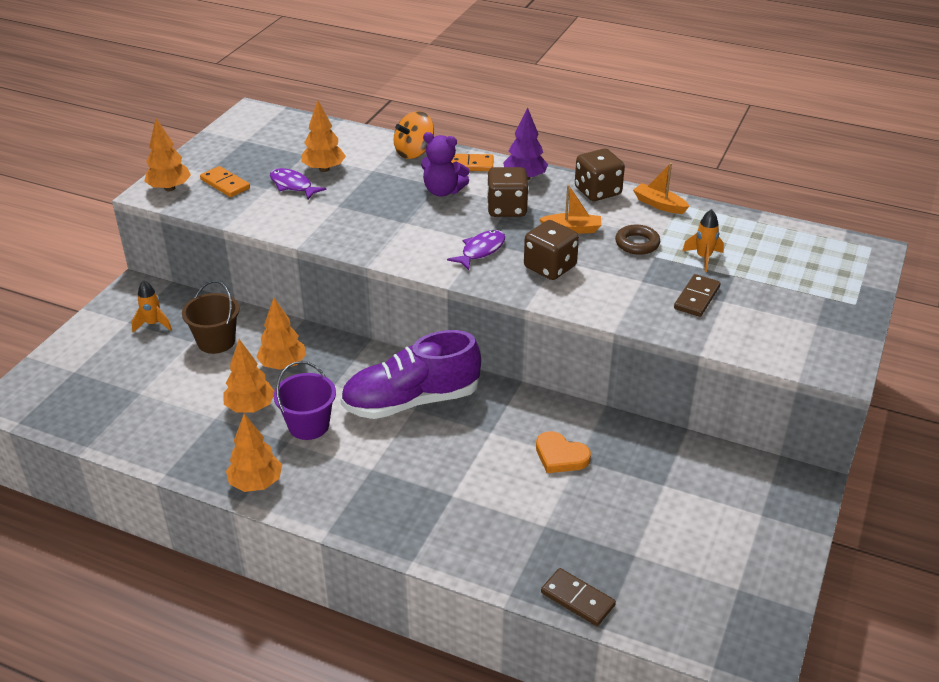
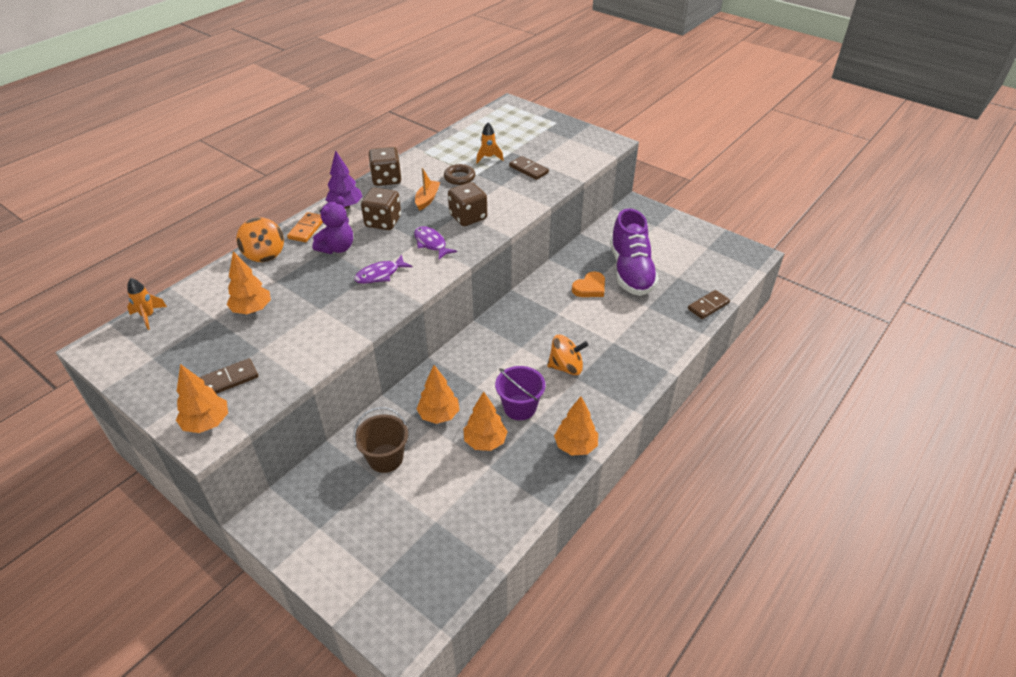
camera: 75 degrees left, 5 degrees up
(153, 324) = (334, 506): orange rocket -> orange rocket (148, 316)
(225, 184) = (229, 379): orange domino -> brown domino
(293, 185) = (266, 332): purple fish -> purple fish (380, 275)
(389, 455) = (566, 367): none -> orange spinning top
(411, 401) = (512, 347): purple shoe -> purple shoe (631, 271)
(659, 205) = (419, 159): orange boat -> none

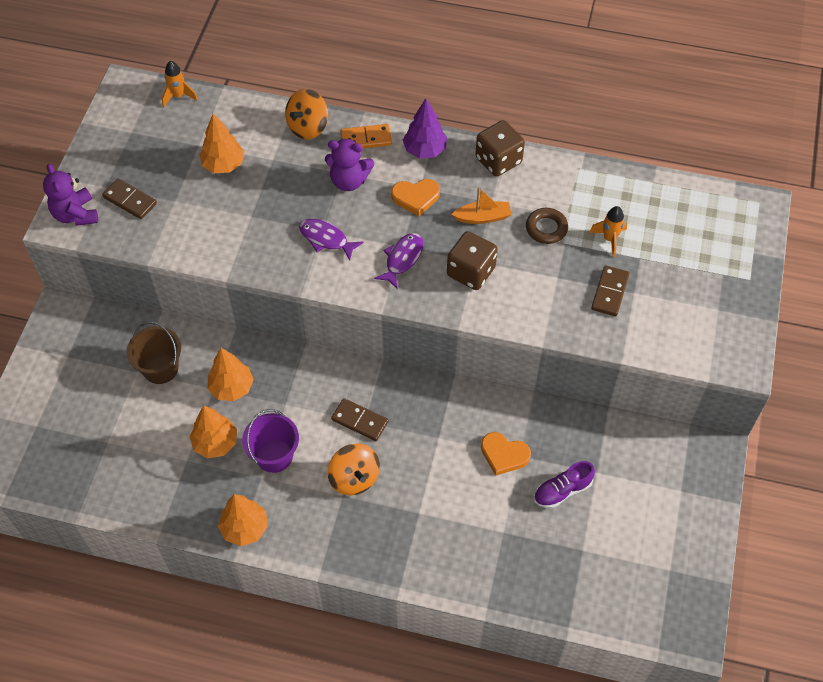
camera: 65 degrees right, 15 degrees up
(207, 423) = (76, 214): orange tree -> purple teddy bear
(383, 222) = (416, 197): brown dice -> orange heart
(631, 271) = (562, 491): purple shoe -> purple shoe, size x0.49
(708, 306) = (542, 602): brown domino -> brown domino (359, 421)

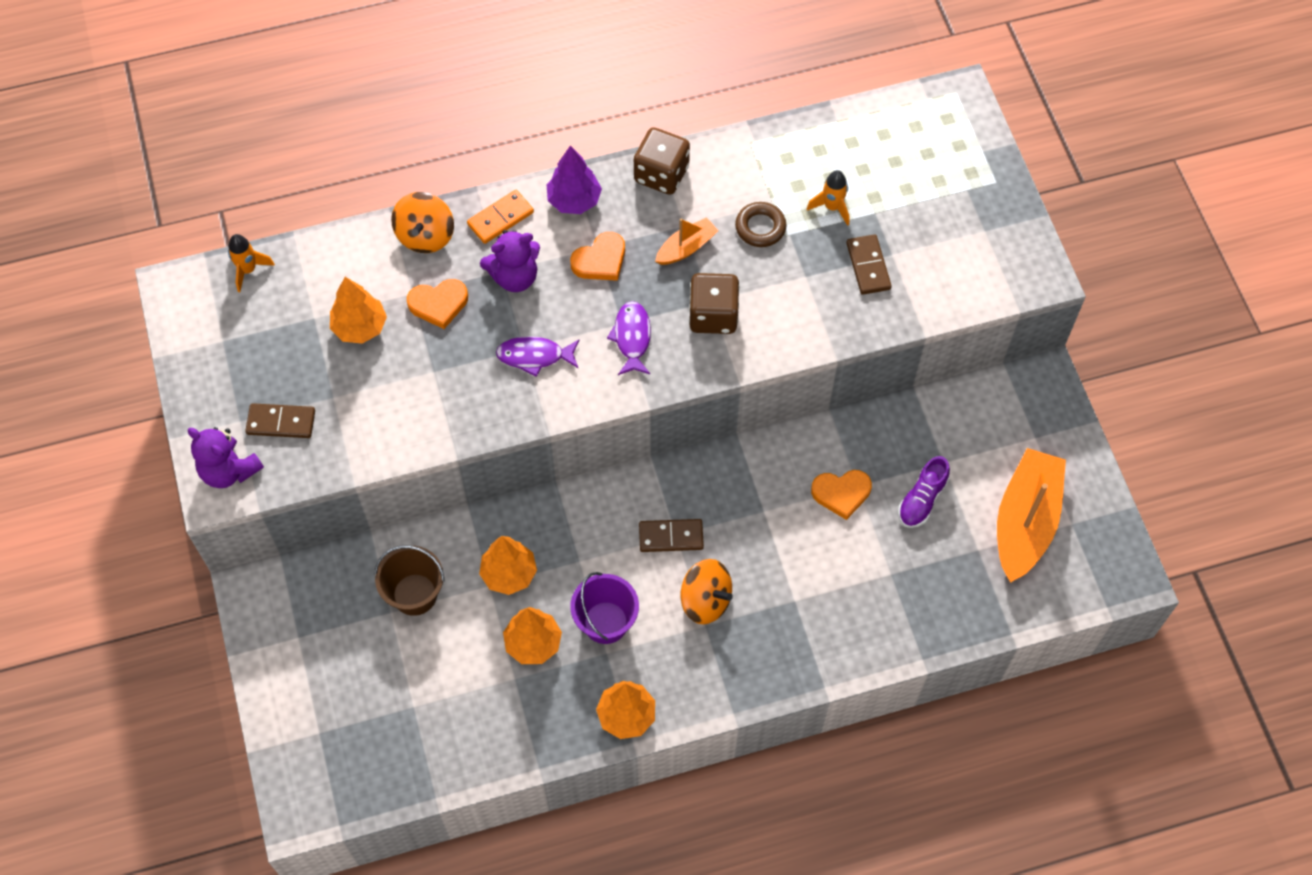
camera: 30 degrees left, 5 degrees up
(285, 174) = (438, 304): none -> orange heart
(633, 549) = (1025, 522): none -> orange boat

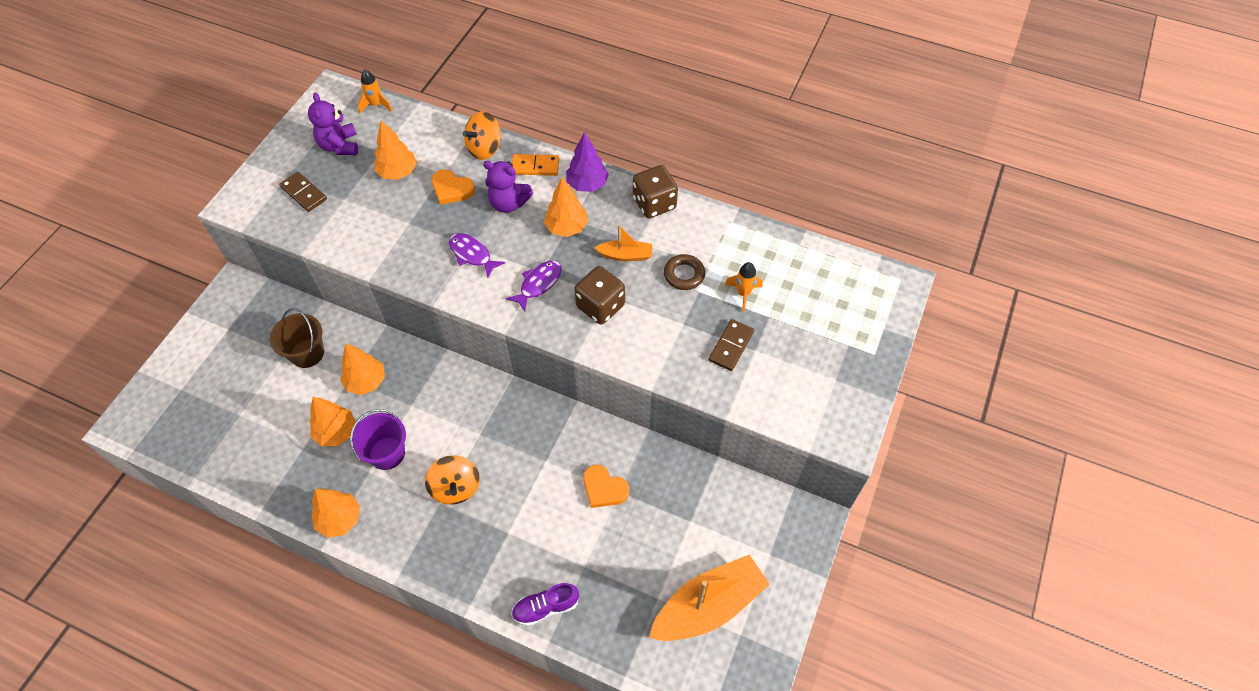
camera: 40 degrees right, 5 degrees down
(229, 470) = (251, 199): purple teddy bear -> purple teddy bear (339, 146)
(600, 260) = (567, 227): orange heart -> orange tree
(671, 537) = (475, 433): brown domino -> none
(922, 500) = (652, 534): purple shoe -> purple shoe (545, 607)

